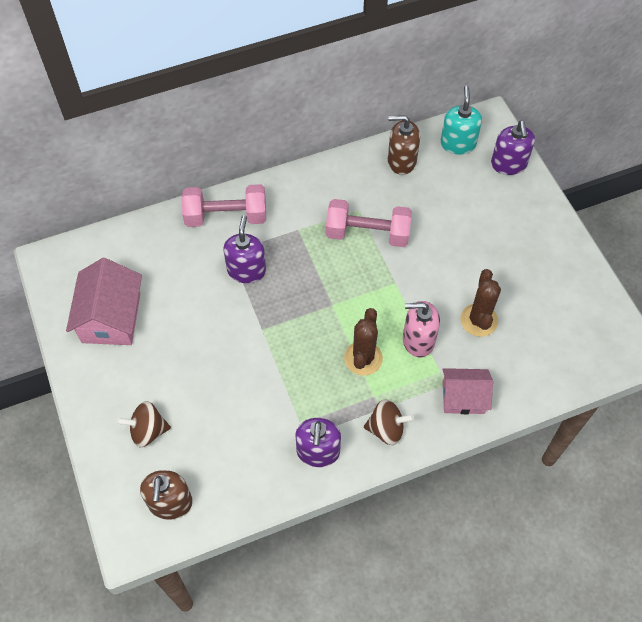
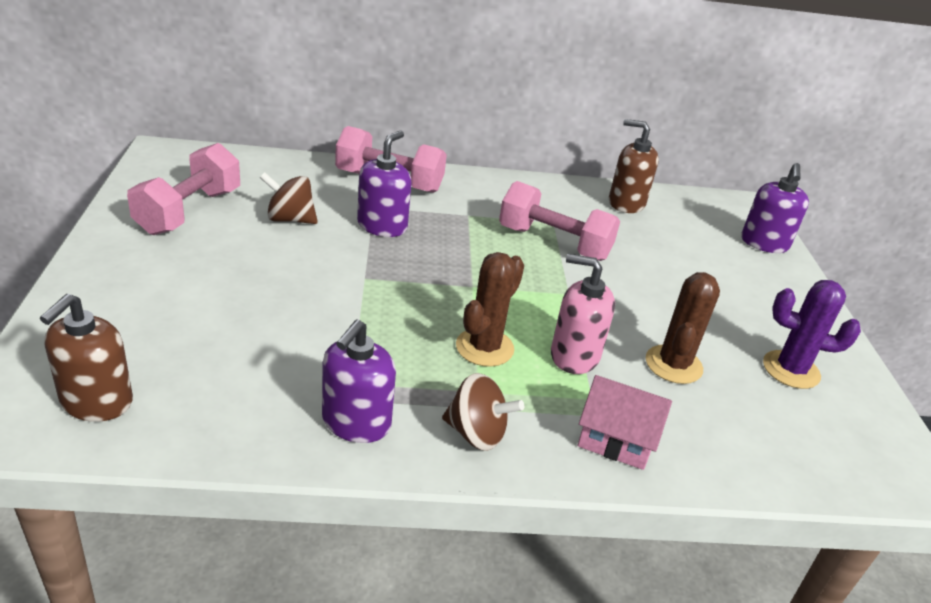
camera: 15 degrees right, 25 degrees down
(111, 318) = (189, 211): pink house -> pink dumbbell
(148, 431) = (137, 318): brown spinning top -> brown spinning top (290, 219)
(458, 144) = (703, 210): turquoise soap dispenser -> none
(549, 292) = (791, 370): none -> purple cactus

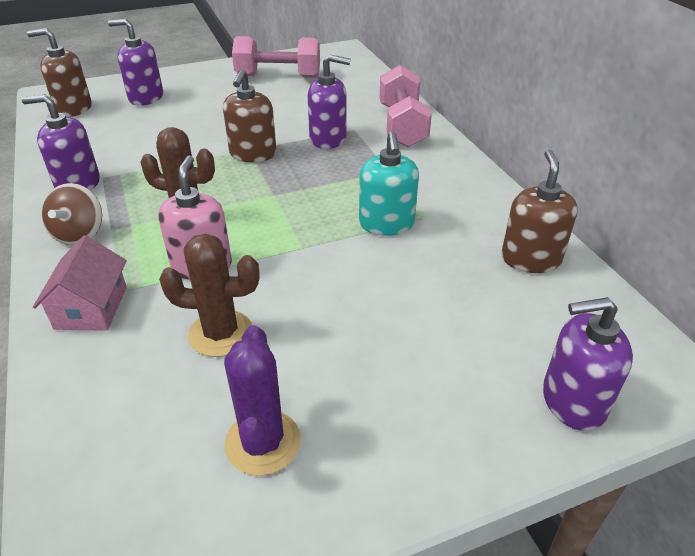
camera: 75 degrees right, 5 degrees up
(135, 325) = (146, 97): none -> purple soap dispenser
(290, 219) = (302, 106): brown spinning top -> none
(378, 277) = (253, 154): none -> brown soap dispenser
(554, 243) = (386, 224): pink dumbbell -> turquoise soap dispenser

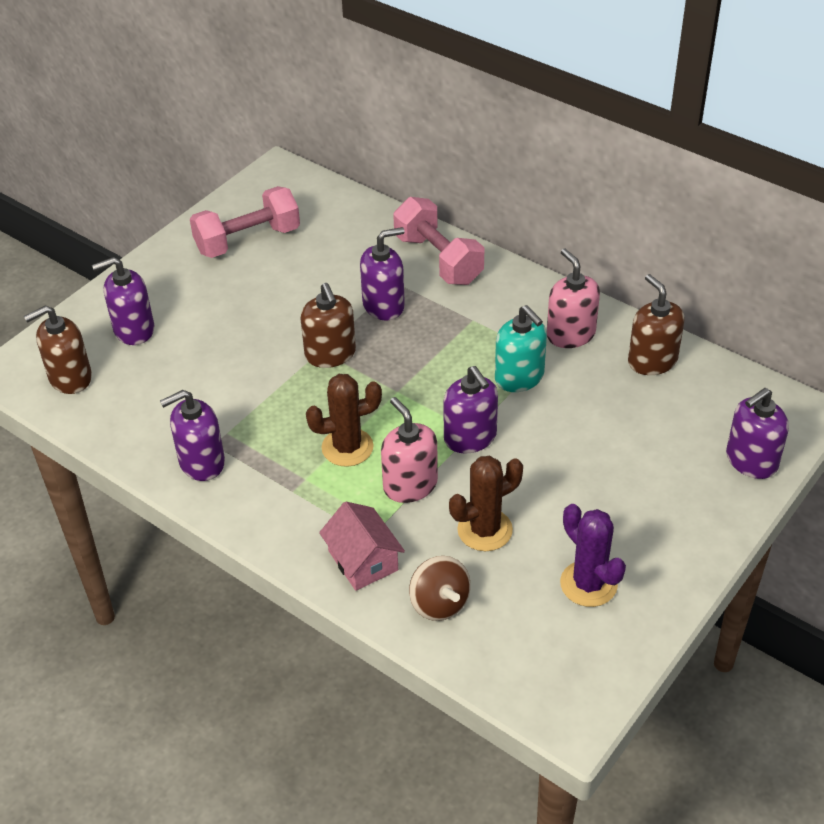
camera: 30 degrees left, 5 degrees up
(79, 234) = (270, 508): brown spinning top -> brown spinning top (439, 603)
(294, 251) = (470, 437): none -> purple soap dispenser
(466, 210) = (570, 334): none -> pink soap dispenser

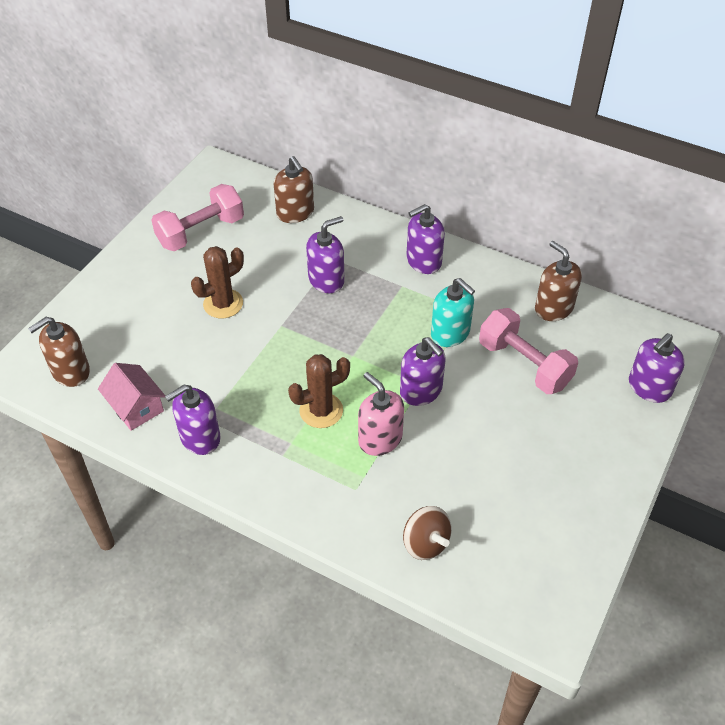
camera: 10 degrees left, 5 degrees up
(134, 330) = (118, 322): purple soap dispenser -> purple soap dispenser (423, 261)
(330, 354) = (290, 328): brown soap dispenser -> brown soap dispenser (295, 213)
(363, 560) = (354, 512): pink house -> pink house (136, 406)
(438, 259) = (363, 235): pink dumbbell -> pink dumbbell (524, 364)
(485, 530) = (449, 472): brown cactus -> brown cactus (223, 304)
(570, 334) = (484, 291): pink soap dispenser -> none
(588, 584) = (543, 511): purple cactus -> none

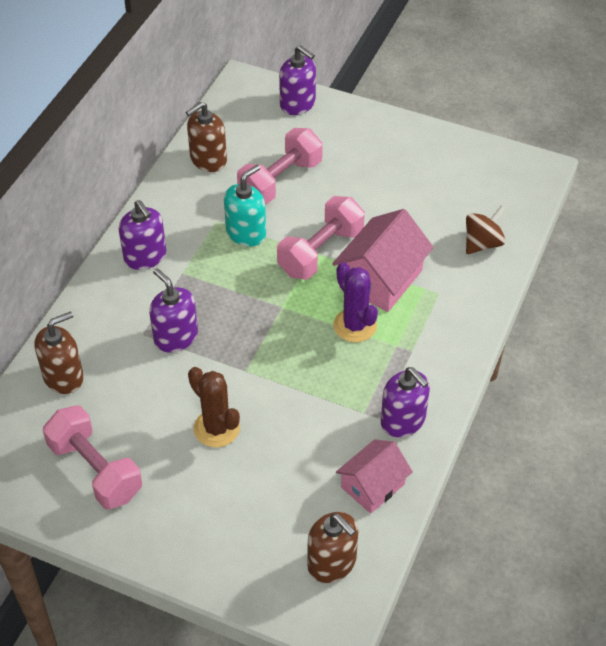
camera: 95 degrees left, 0 degrees up
(321, 410) = (355, 325): brown cactus -> purple cactus
(380, 439) = (381, 279): pink soap dispenser -> pink house
(421, 391) = (321, 252): purple soap dispenser -> pink dumbbell

